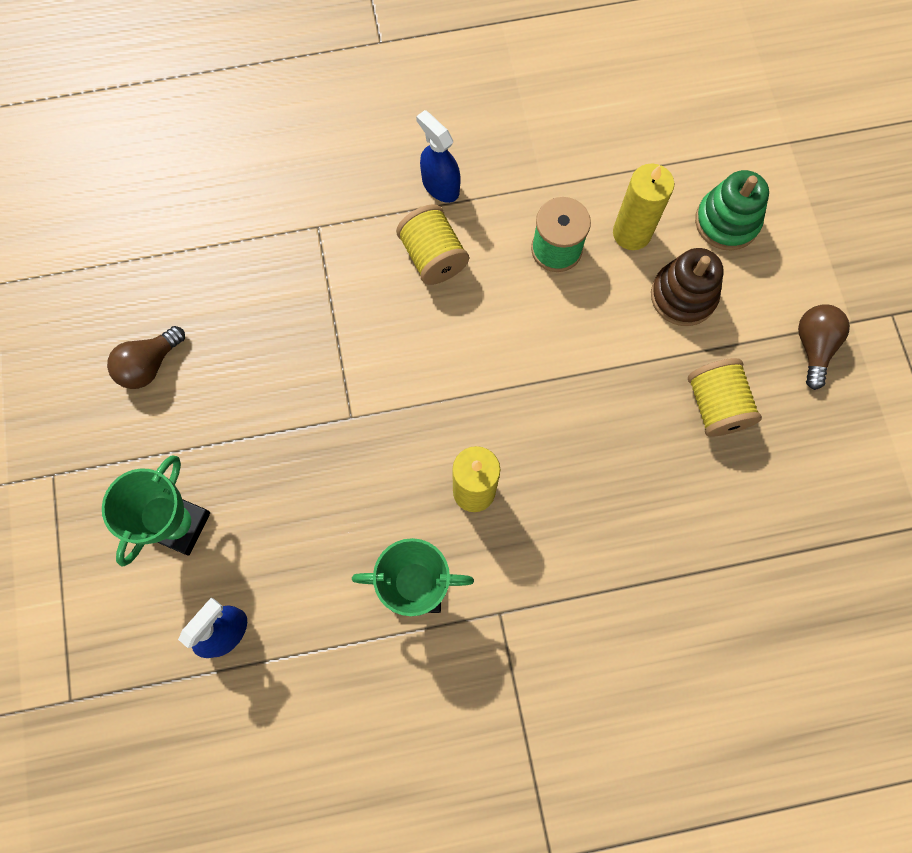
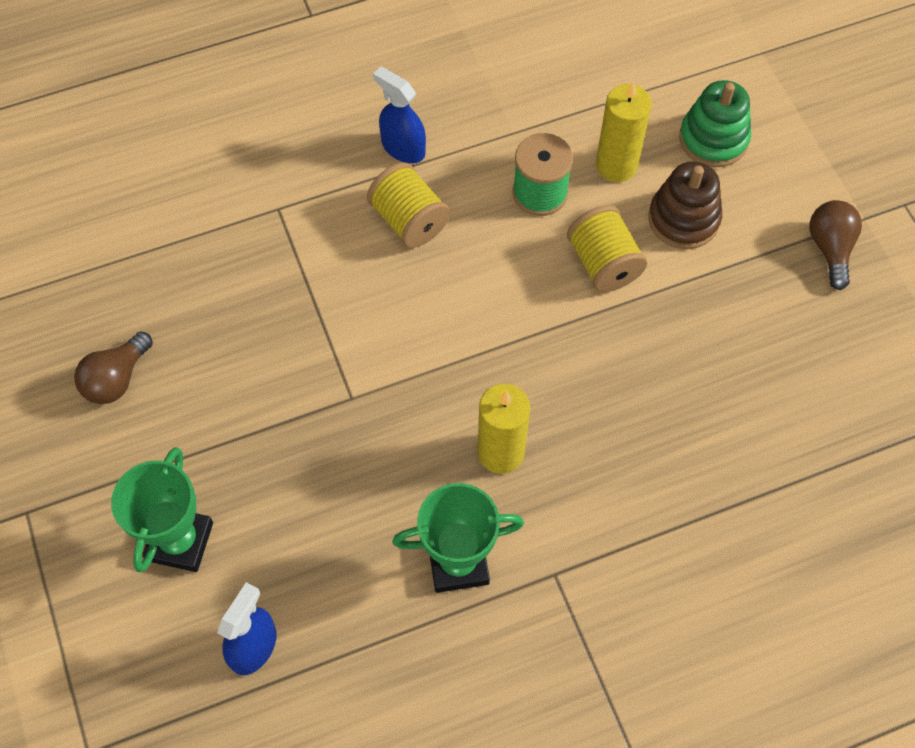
camera: 10 degrees left, 10 degrees down
(716, 405) = (741, 323): yellow spool -> yellow spool (603, 263)

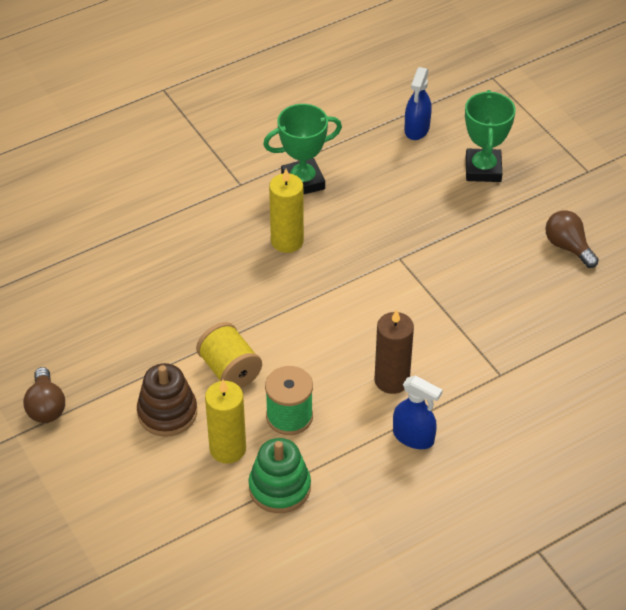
camera: 170 degrees right, 15 degrees down
(116, 379) = (568, 247): brown light bulb -> brown light bulb turned 60 degrees counterclockwise
(409, 220) = (392, 380): yellow spool -> brown candle
(713, 139) = (144, 484): green stacking toy -> green stacking toy (279, 488)

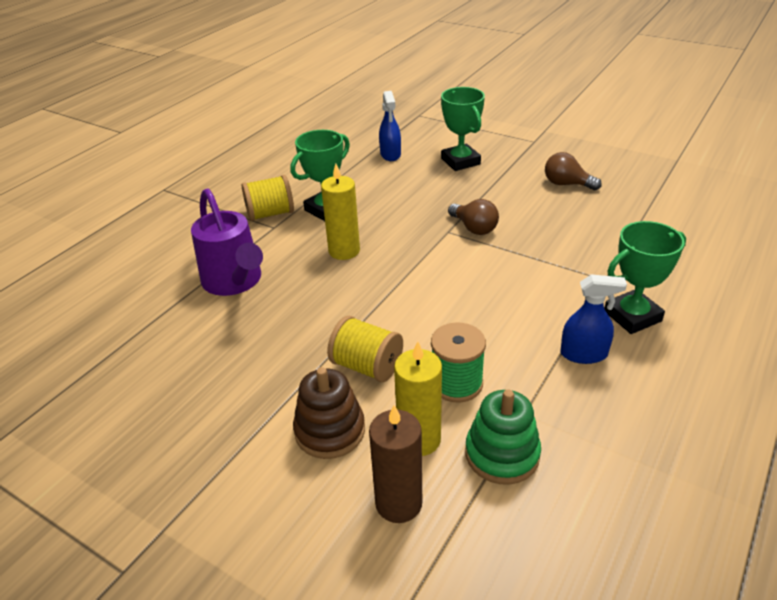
camera: 25 degrees left, 10 degrees down
(46, 407) = (185, 482): brown light bulb -> brown light bulb (474, 228)
(172, 237) = (235, 282): none -> purple watering can
(247, 165) = (270, 214): none -> yellow spool
(392, 380) = (522, 317): brown candle -> brown candle (398, 503)
(488, 421) = (632, 316): none -> green trophy

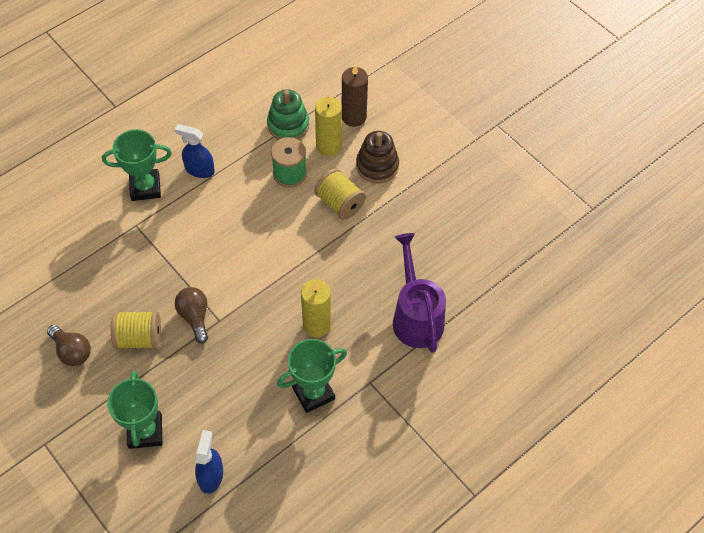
camera: 165 degrees left, 20 degrees up
(270, 214) = (368, 405): yellow spool -> yellow spool (139, 338)

